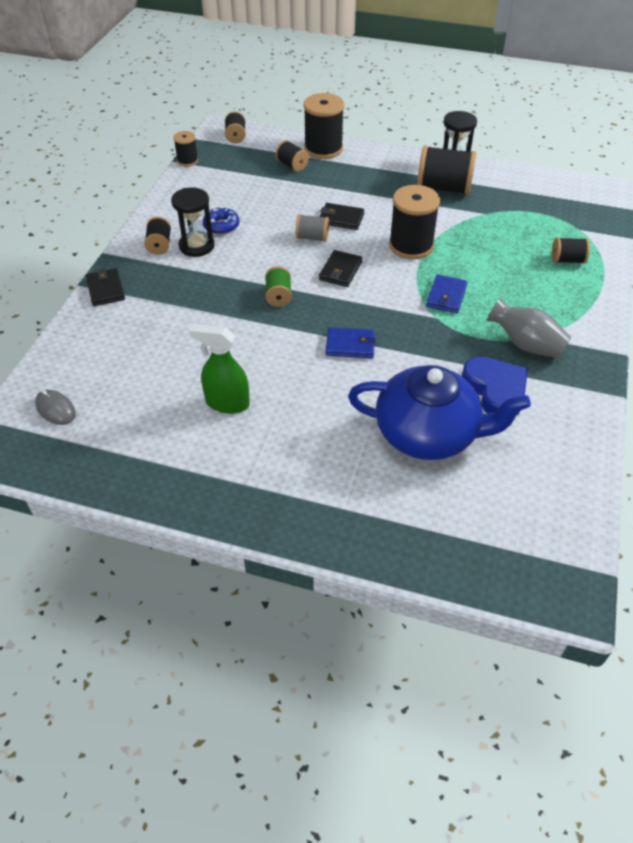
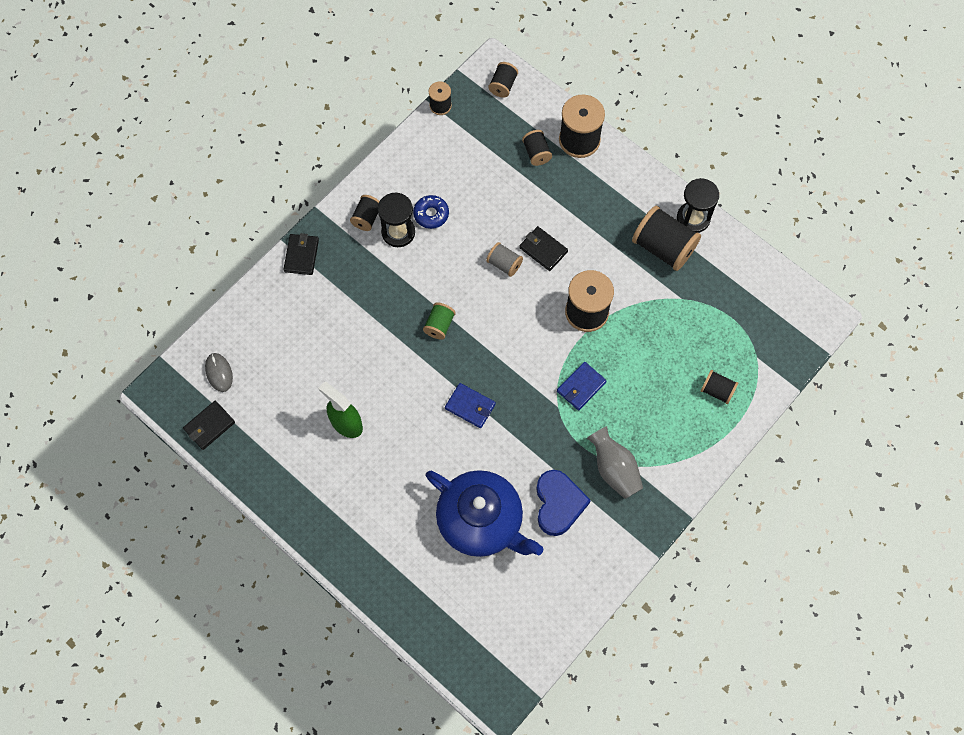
camera: 25 degrees right, 20 degrees up
(340, 271) = (507, 317): black wallet -> black wallet (209, 426)

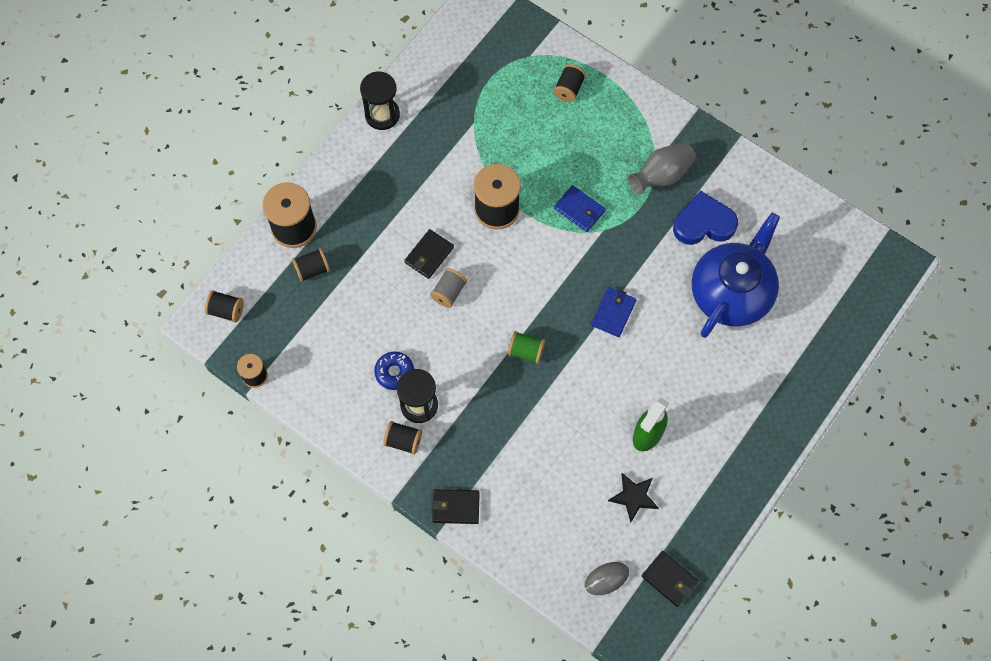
camera: 95 degrees left, 0 degrees up
(289, 404) = (634, 497): none -> black star
(663, 247) = (417, 141): black spool -> none

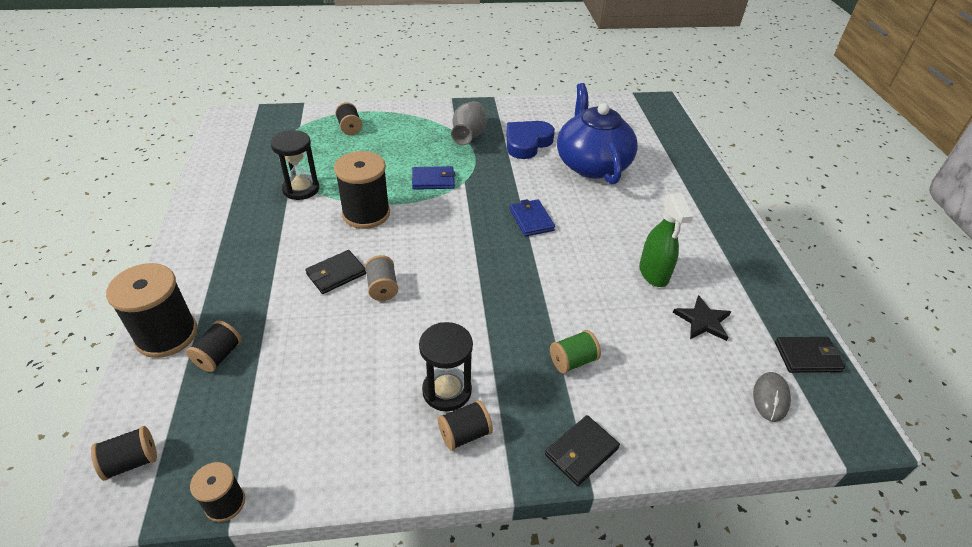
camera: 45 degrees left, 25 degrees down
(382, 115) = (198, 211): black hourglass -> black hourglass (301, 189)
(394, 372) = (393, 381): blue donut -> none
(429, 255) = (336, 274): black wallet -> black wallet turned 60 degrees clockwise
(526, 351) = (496, 284): green spool -> green spool (573, 361)

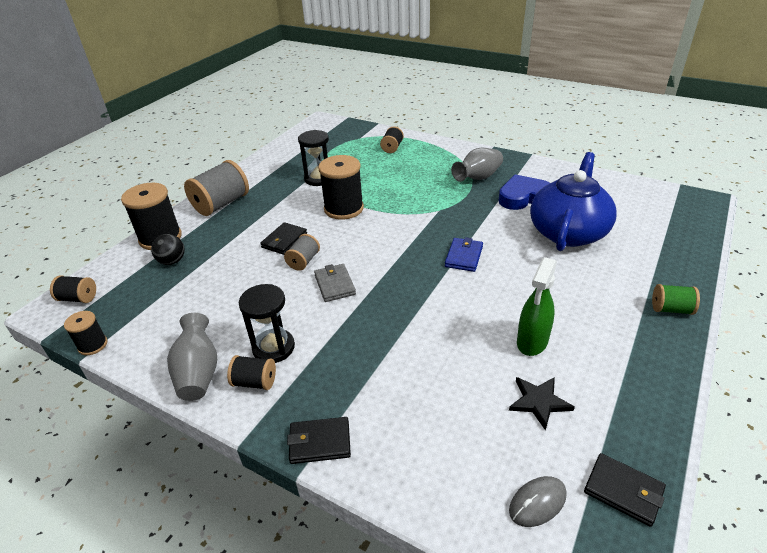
camera: 40 degrees right, 5 degrees down
(206, 261) = (221, 204): none -> grey spool
(218, 356) = (172, 261): black spool -> black ball
(336, 274) = (284, 240): black wallet -> black wallet turned 60 degrees counterclockwise
(395, 458) = (198, 372): none -> grey vase
(433, 180) = (415, 201): blue wallet -> none
(441, 298) = (334, 285): none -> grey wallet
(573, 361) = (384, 374): green spool -> green spool (671, 309)

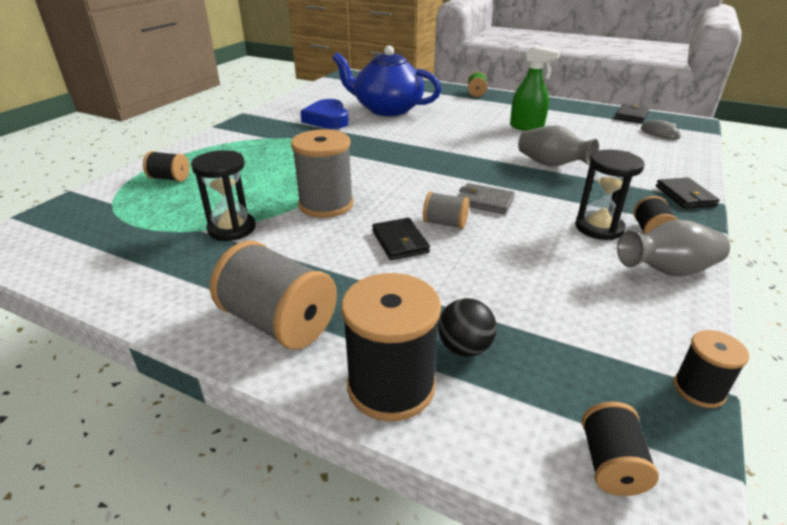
camera: 95 degrees left, 5 degrees down
(284, 240) = (400, 242): black wallet -> black wallet turned 45 degrees clockwise
(334, 285) = (484, 201): grey wallet -> grey wallet turned 45 degrees clockwise
(343, 209) = (326, 204): black spool -> grey spool
(464, 256) = (425, 144): blue wallet -> none
(478, 178) = (281, 135): grey vase -> grey vase (551, 165)
(539, 402) = (583, 128): black star -> none

